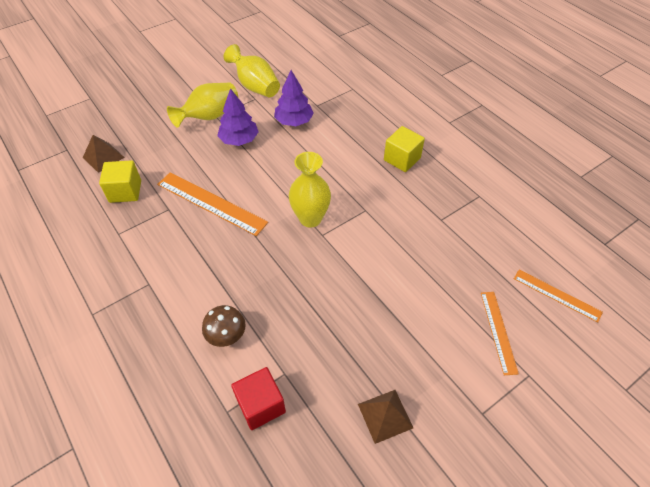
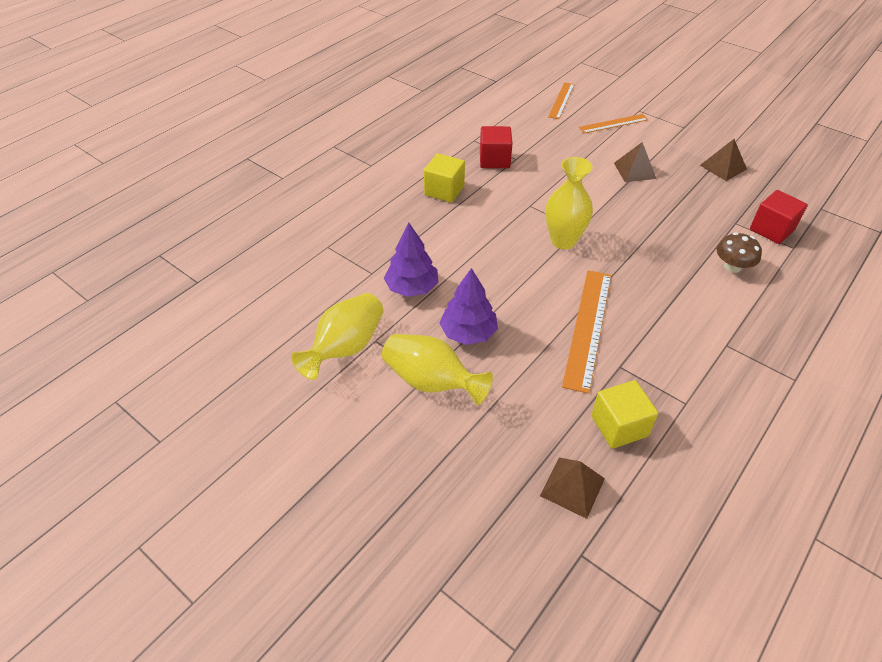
camera: 105 degrees left, 5 degrees down
(399, 315) = (635, 170): none -> brown pyramid
(442, 203) = (494, 160): none -> red cube

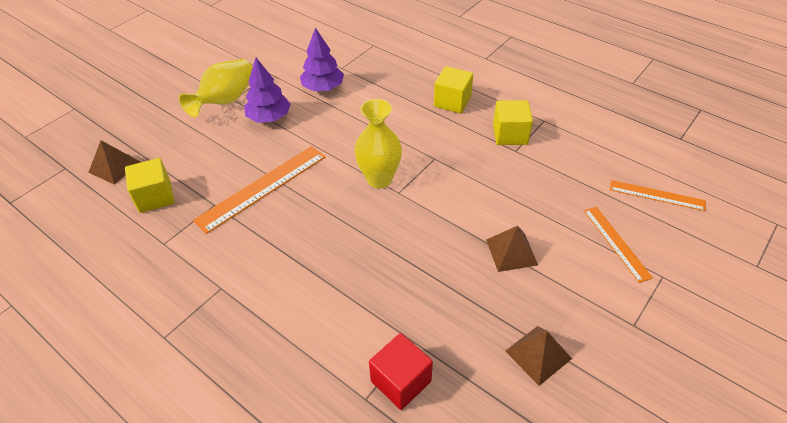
camera: 90 degrees right, 0 degrees up
(346, 348) = (266, 61): yellow vase -> none
(494, 160) = (510, 135): red cube -> yellow cube
(588, 327) = (262, 187): orange ruler -> orange ruler turned 60 degrees counterclockwise
(732, 266) = (333, 319): brown mushroom -> none

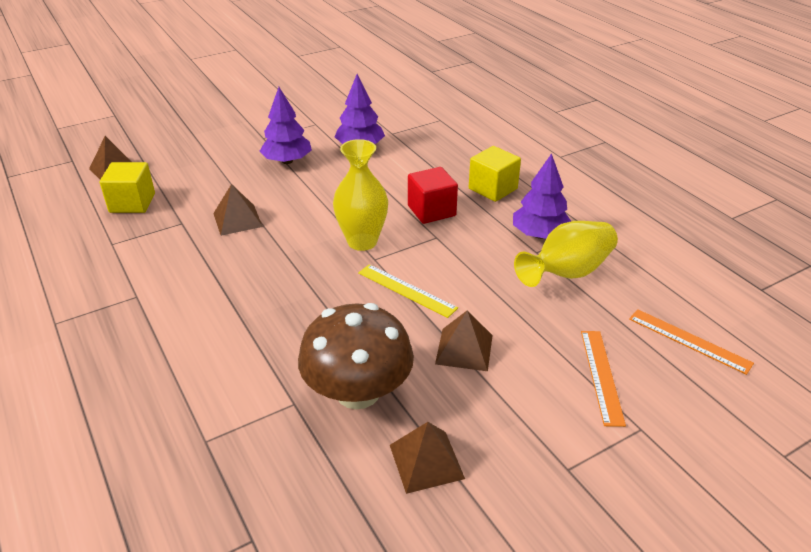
camera: 20 degrees right, 10 degrees down
(225, 100) = (255, 137): yellow vase -> yellow vase (567, 273)
(262, 187) = (237, 220): orange ruler -> brown pyramid
(401, 381) = (254, 436): red cube -> red cube (431, 211)
(440, 214) = (406, 290): none -> yellow ruler
(456, 315) = (358, 392): none -> brown mushroom
(510, 135) = (540, 235): yellow cube -> purple tree

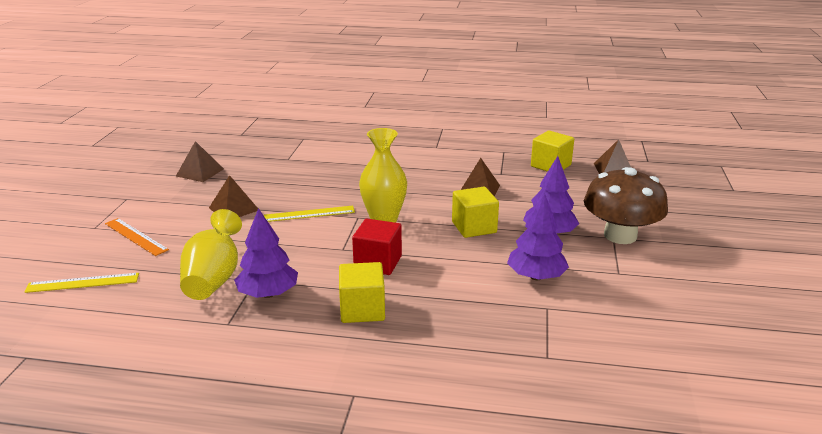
camera: 130 degrees right, 10 degrees down
(318, 194) = (474, 227): none -> yellow cube
(358, 392) = (265, 173): brown mushroom -> brown mushroom (620, 235)
(689, 340) = (83, 283): orange ruler -> yellow ruler

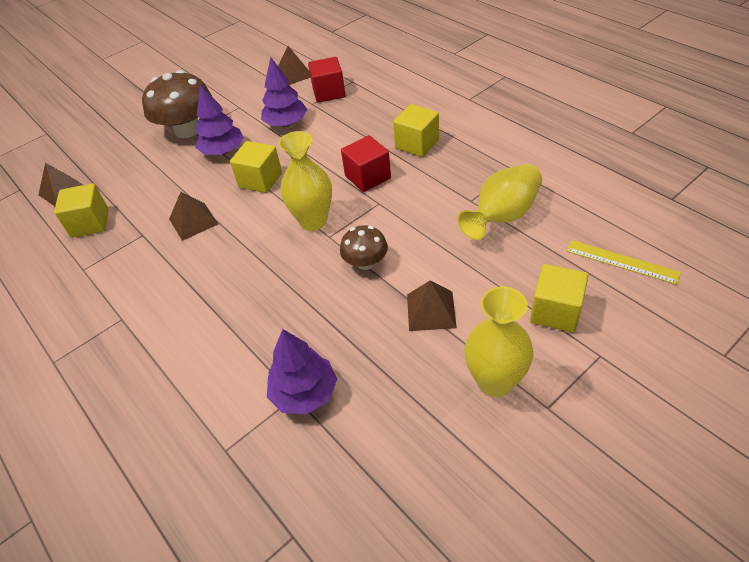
camera: 135 degrees left, 20 degrees up
(136, 236) = (555, 311): orange ruler -> yellow cube
(166, 196) = (495, 382): none -> yellow vase
(200, 172) = (425, 427): brown pyramid -> brown pyramid (294, 74)
(268, 294) = (469, 183): purple tree -> purple tree (304, 393)
(309, 214) = (365, 262): yellow ruler -> brown mushroom
(550, 328) = (329, 92): none -> red cube

